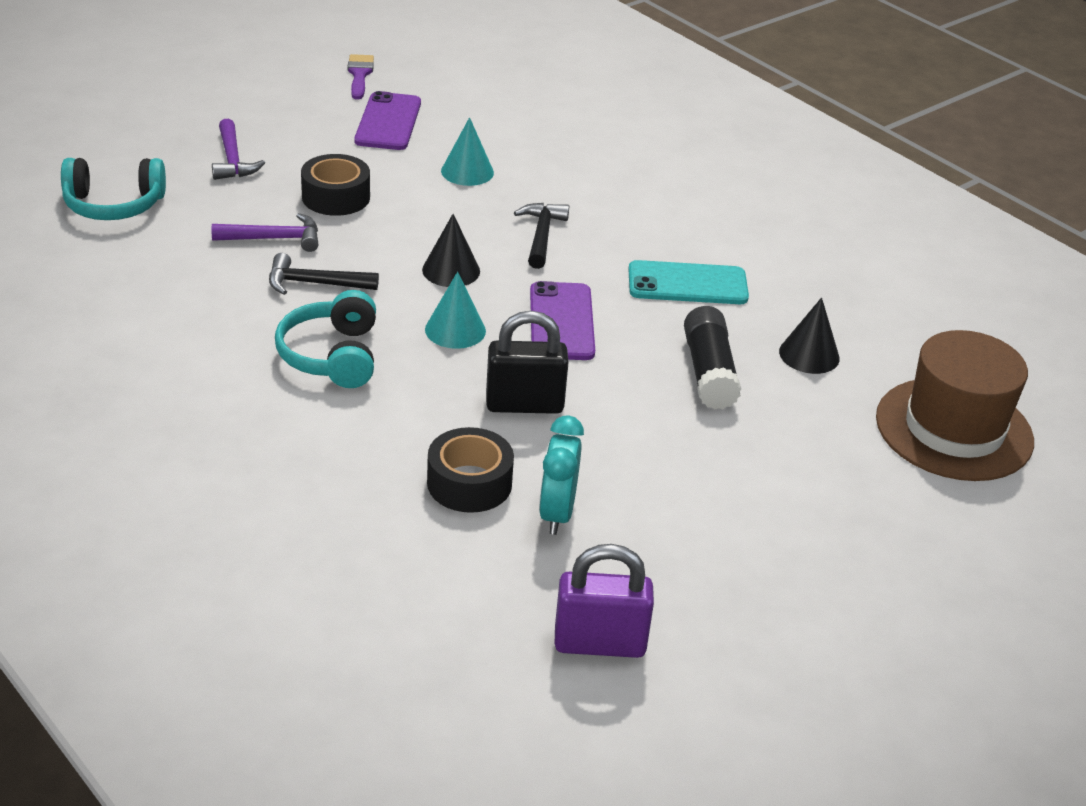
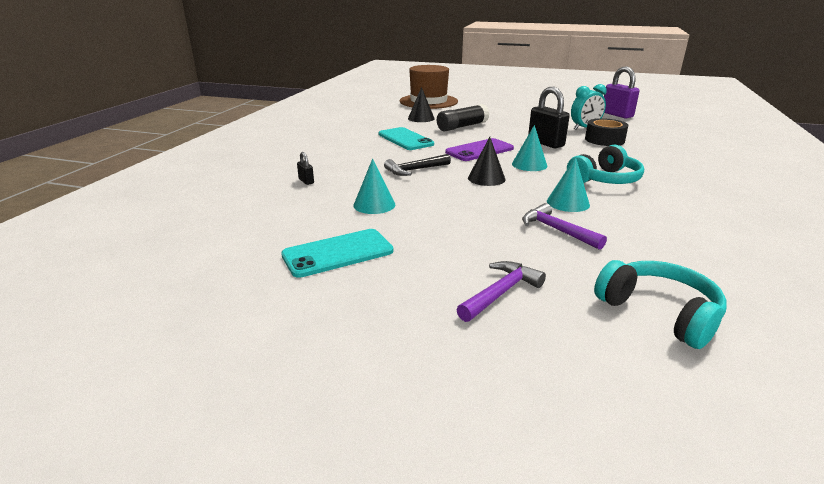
camera: 120 degrees left, 10 degrees down
(315, 283) = (568, 203): black hammer -> turquoise cone
(336, 197) = (475, 231): black tape -> none
(359, 75) = (253, 303): purple brush -> none
(388, 122) = (338, 253): purple phone -> turquoise phone
(586, 157) = (306, 181): none -> black padlock

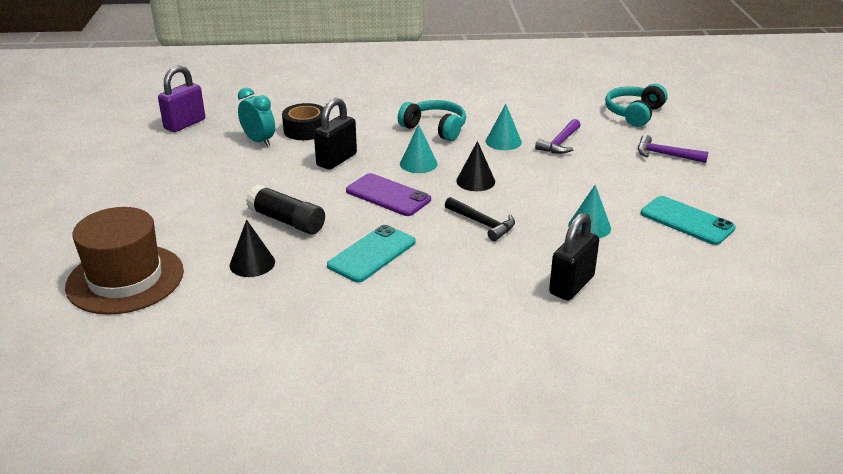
camera: 110 degrees left, 5 degrees up
(306, 181) = (571, 285): black padlock -> black padlock, size x2.20

